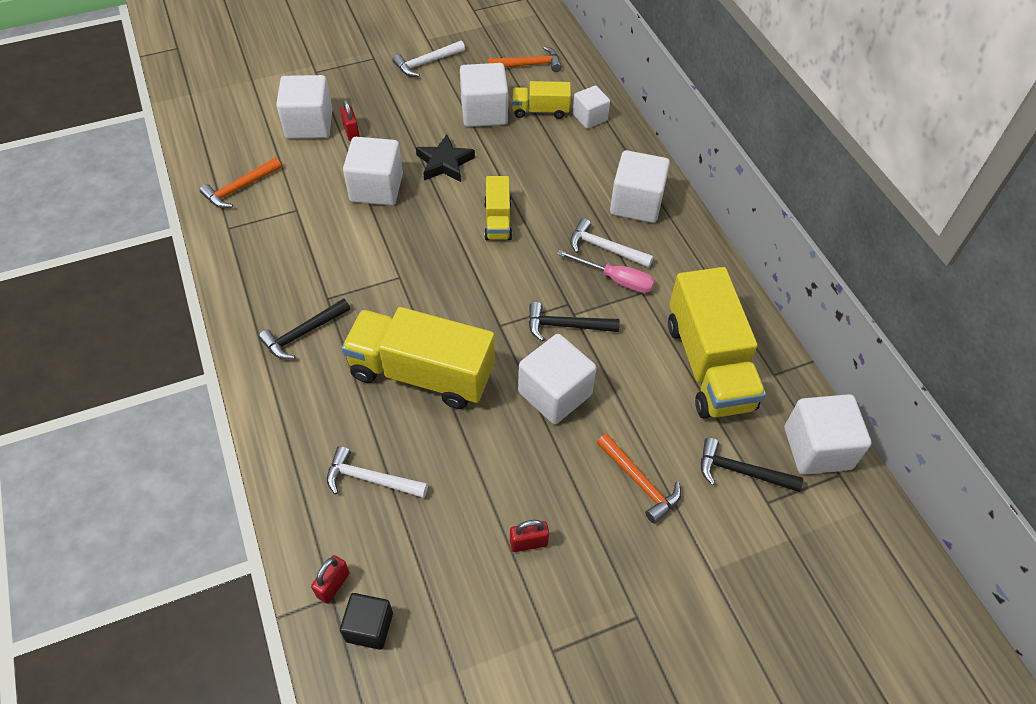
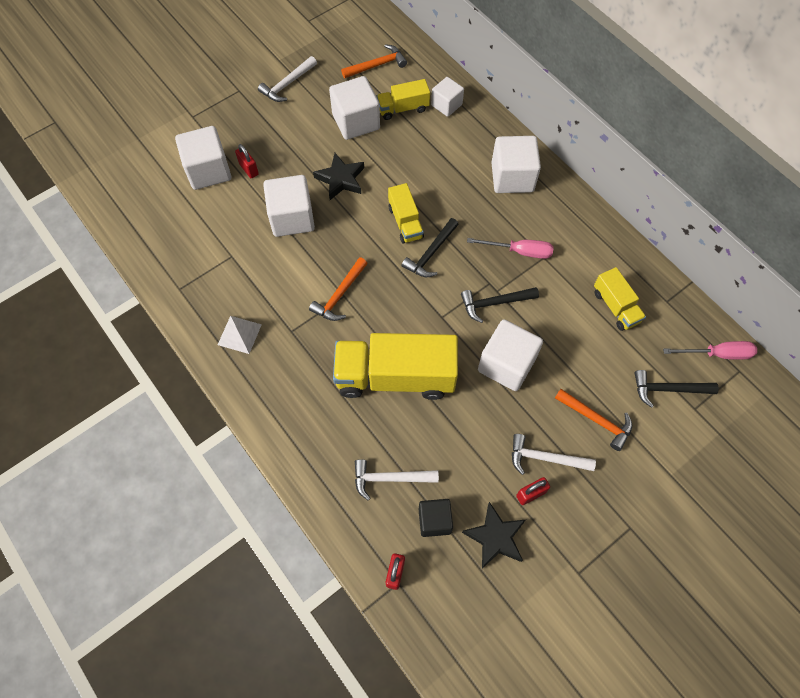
camera: 15 degrees left, 10 degrees up
(240, 188) = (173, 248): orange hammer -> orange hammer (340, 295)
(270, 287) = (239, 334): none -> white pyramid
(303, 334) = (284, 369): black hammer -> black hammer (431, 253)
(369, 627) = (436, 597): black cube -> black cube (434, 520)
(467, 579) = (495, 537): none -> black star
(605, 248) = (501, 225): white hammer -> white hammer (545, 458)
(708, 365) = (615, 307): yellow truck -> yellow truck, size x0.51
(817, 448) = (717, 354): white cube -> pink screwdriver

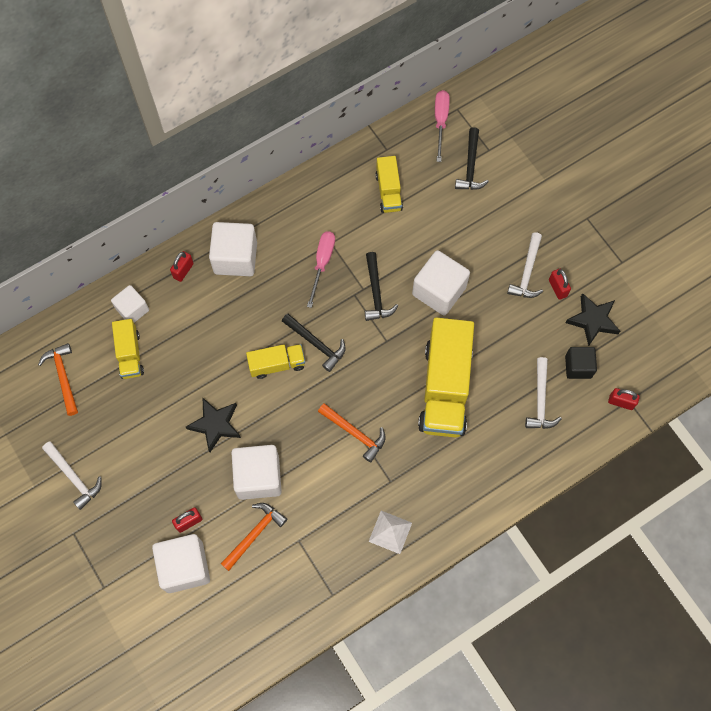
camera: 85 degrees left, 5 degrees up
(356, 122) = (140, 405): white cube -> none
(491, 138) = (183, 270): none -> red padlock
(596, 420) = (495, 226): orange hammer -> orange hammer (254, 534)
(615, 307) = (388, 191): yellow truck -> yellow truck turned 105 degrees clockwise

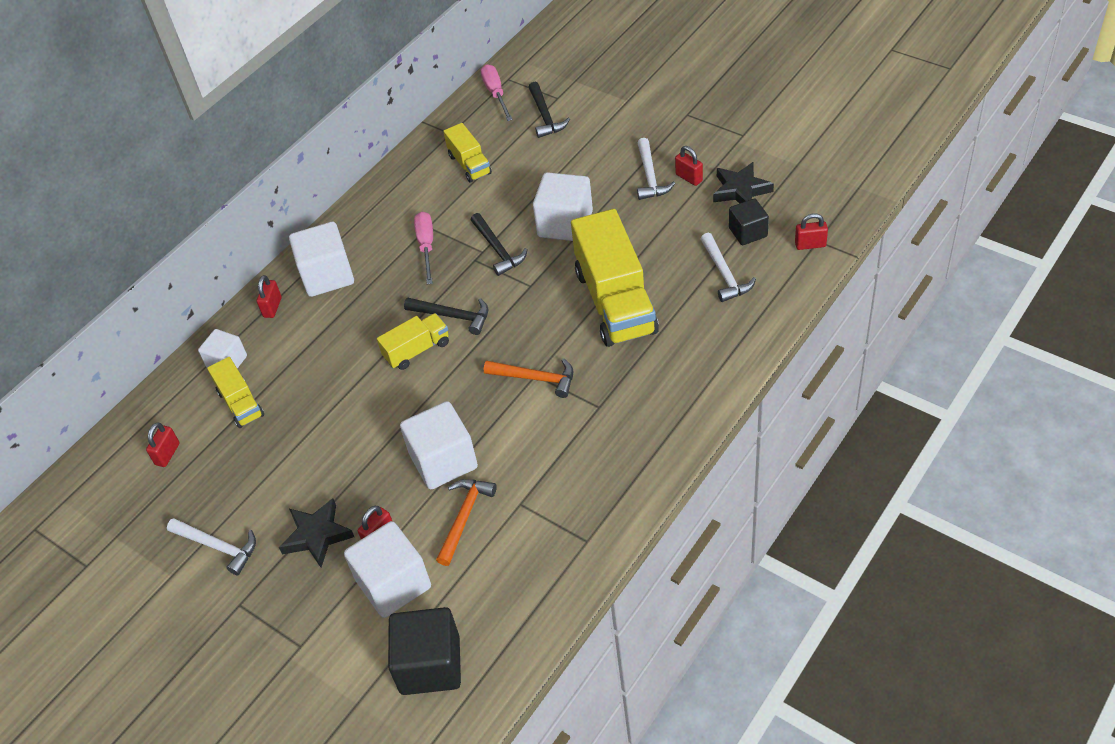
camera: 15 degrees left, 20 degrees down
(63, 377) = (167, 454): orange hammer -> red padlock
(186, 644) = (430, 665): none -> black cube
(215, 425) = (370, 431): black star -> black star (317, 535)
(390, 532) = (623, 453): white pyramid -> none

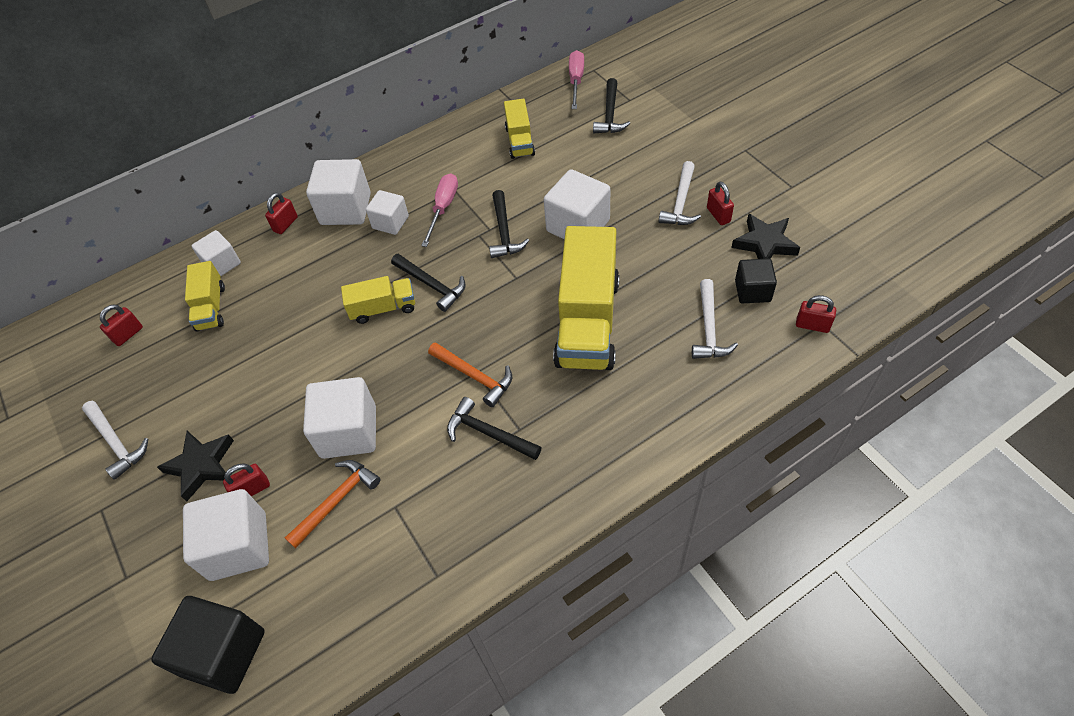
camera: 20 degrees right, 5 degrees up
(380, 274) = (390, 222): none -> white cube
(573, 419) = (488, 433): none -> black hammer

